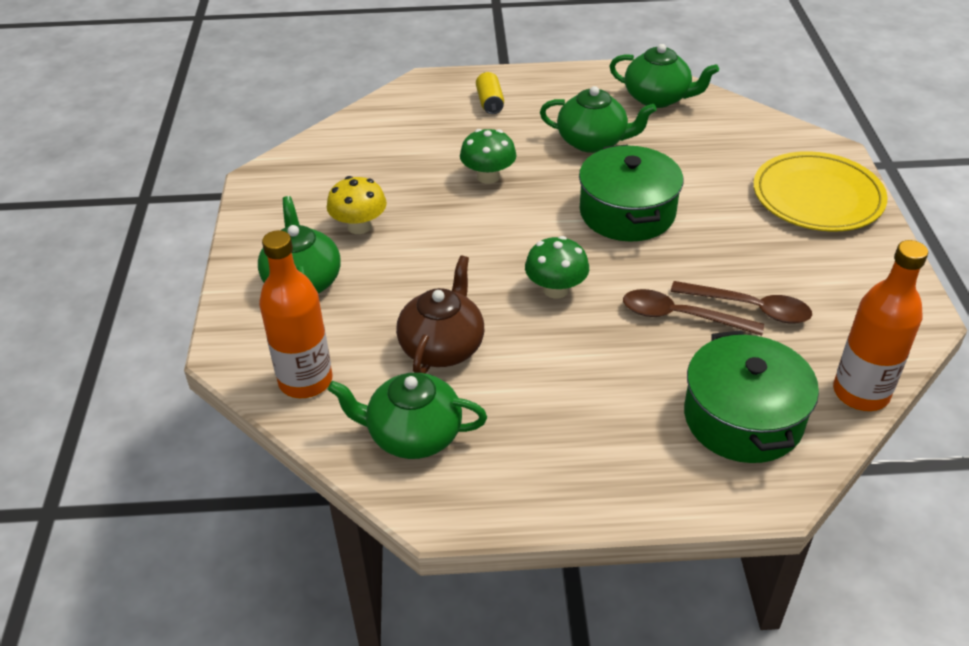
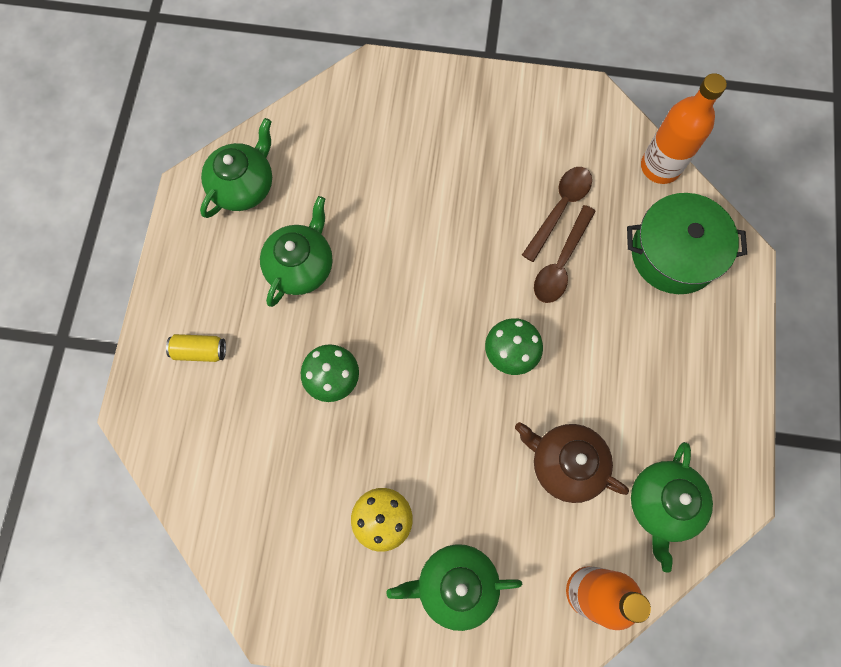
camera: 80 degrees left, 30 degrees up
(627, 212) = (418, 266): green pot -> none
(817, 197) = (433, 107): yellow plate -> none

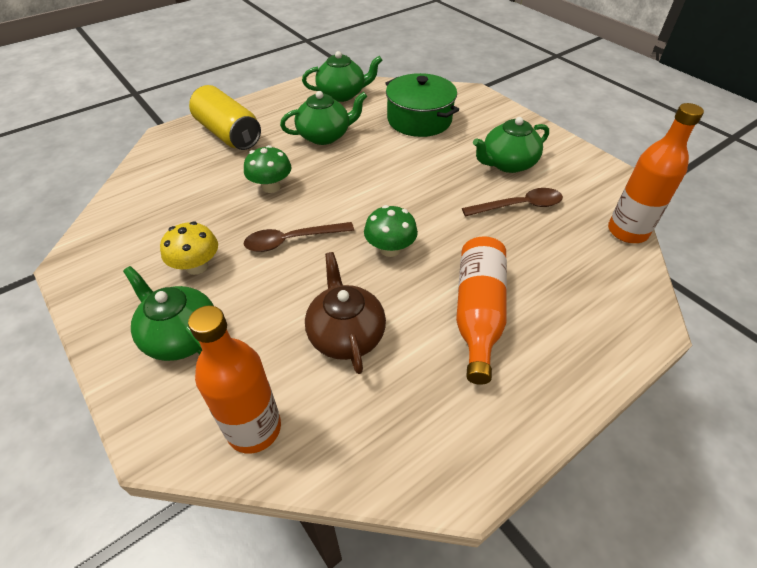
camera: 45 degrees right, 25 degrees down
(200, 351) = (228, 134): yellow can -> yellow can, size x2.05
(561, 263) = (486, 230): brown spoon -> brown spoon (292, 240)
(631, 355) = (478, 313): none -> orange bottle
(662, 504) = (386, 425): green teapot -> green teapot (507, 163)
(674, 254) = (585, 282): green pot -> green pot (419, 119)

